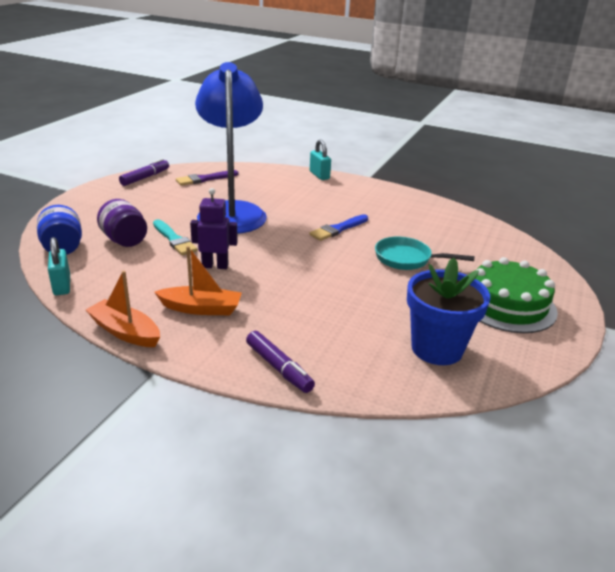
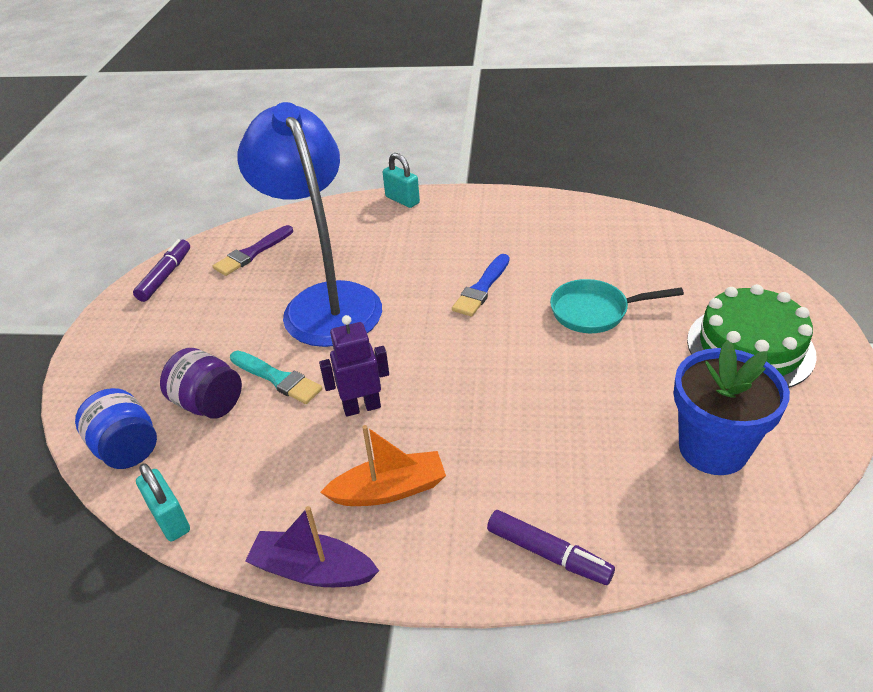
camera: 15 degrees left, 10 degrees up
(125, 332) = (312, 570): orange boat -> purple boat

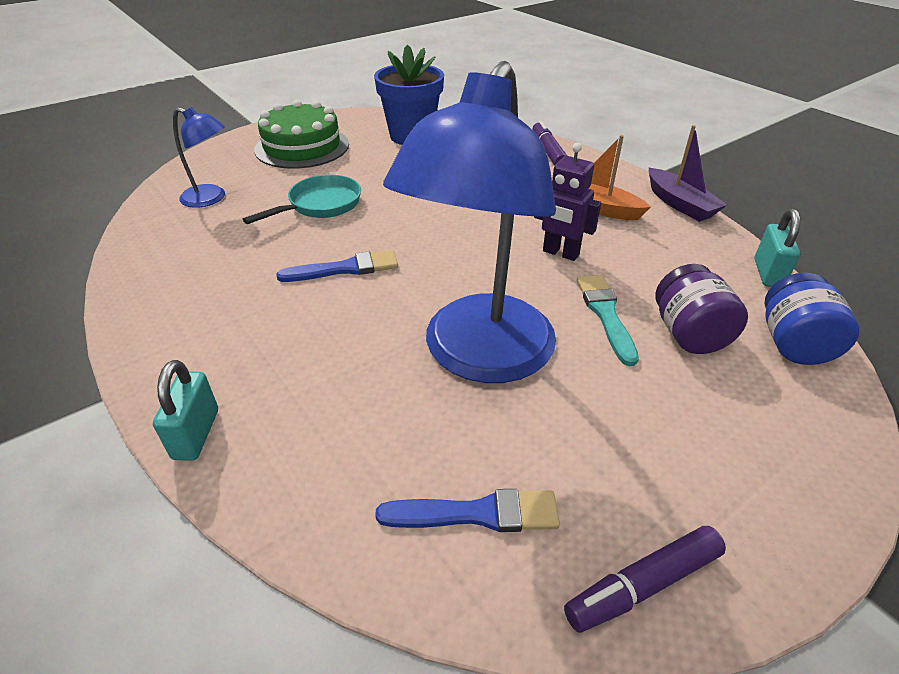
camera: 135 degrees left, 0 degrees up
(252, 253) = (477, 513): purple brush -> blue brush
(595, 312) = (320, 205): turquoise pan -> turquoise pan turned 90 degrees counterclockwise
(669, 261) = (211, 198): none -> blue lamp

